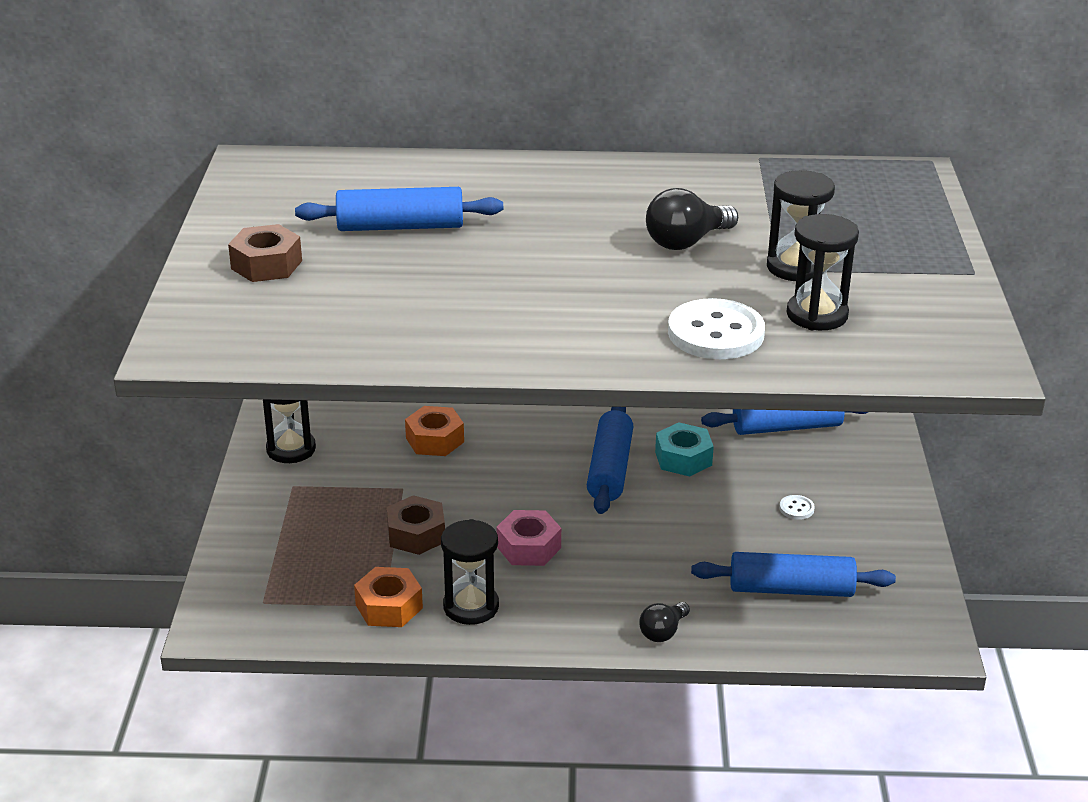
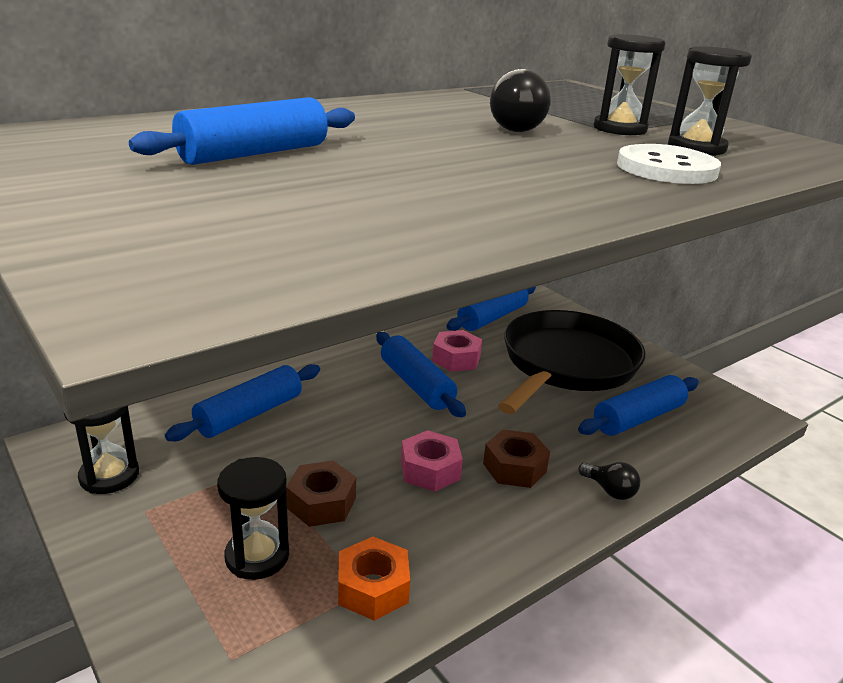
camera: 40 degrees left, 5 degrees down
(266, 265) = (142, 203): brown nut -> brown nut (514, 467)
(435, 440) = (249, 414): orange nut -> blue rolling pin
(471, 606) = (446, 547): black hourglass -> black hourglass (257, 556)
(663, 632) = (609, 490): black light bulb -> black light bulb turned 45 degrees counterclockwise
(683, 458) = (456, 359): turquoise nut -> pink nut
(796, 508) = (567, 364): white button -> black pan

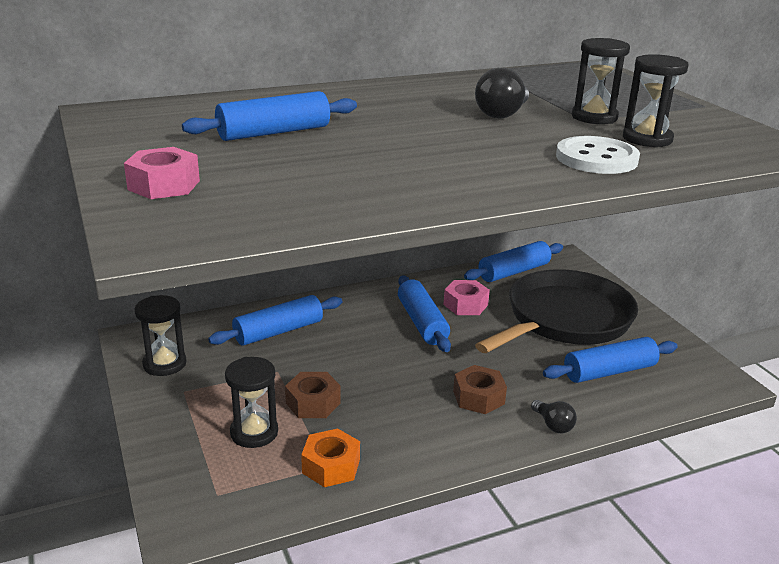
camera: 15 degrees right, 0 degrees up
(430, 470) = (407, 390): pink nut -> pink nut (164, 185)

